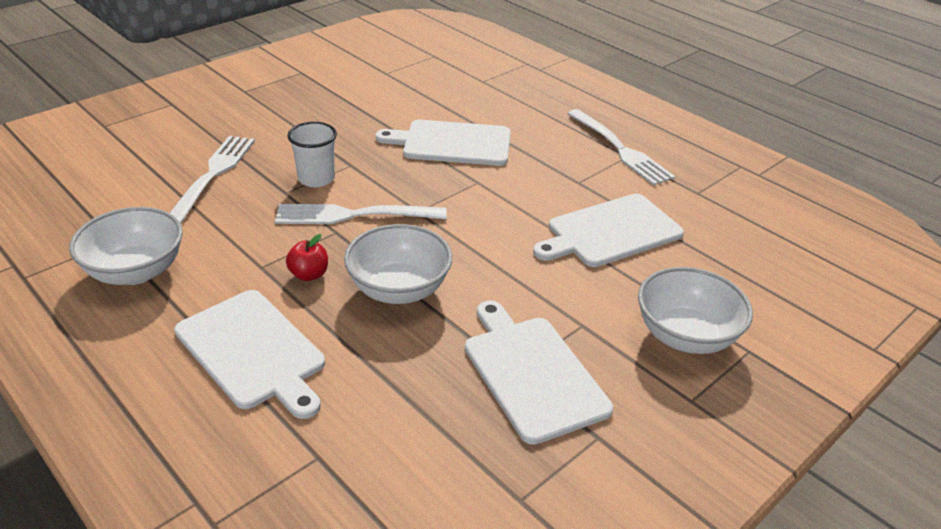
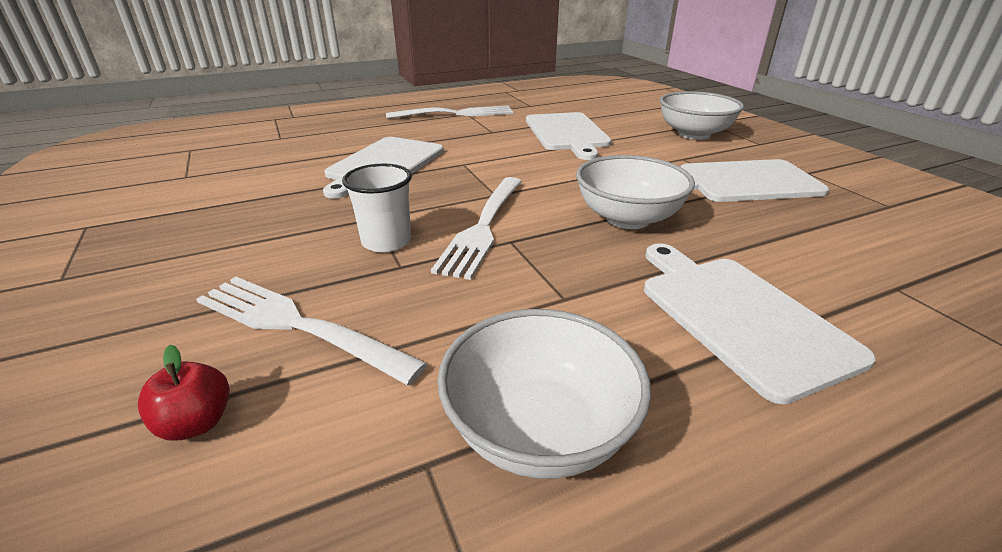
camera: 70 degrees left, 5 degrees down
(253, 351) = (739, 316): white cutting board -> white cutting board turned 90 degrees counterclockwise
(309, 274) = (591, 265): red apple -> red apple (197, 423)

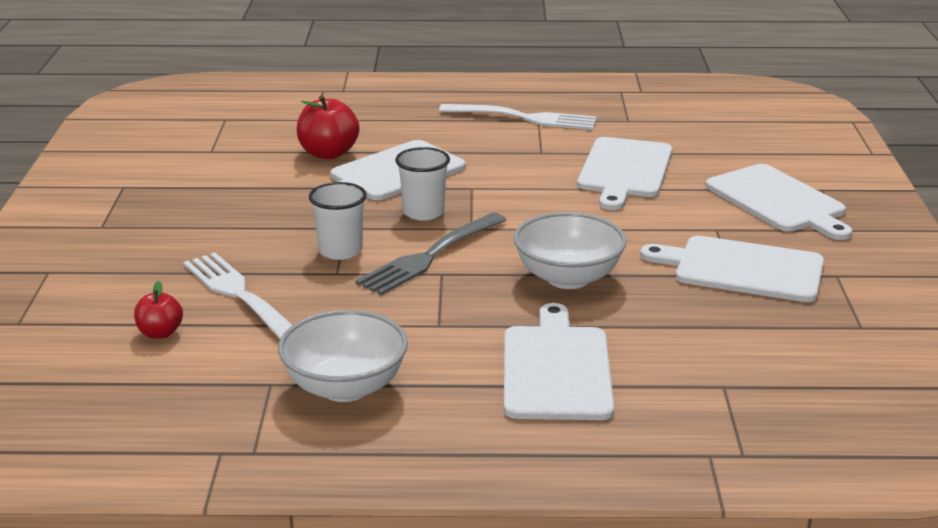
camera: 25 degrees right, 5 degrees down
(311, 160) = (328, 153): none -> red apple
(440, 190) = (423, 212): none -> white cup
(483, 227) = (429, 256): white fork -> grey fork
(694, 134) = (778, 201): white bowl -> white cutting board

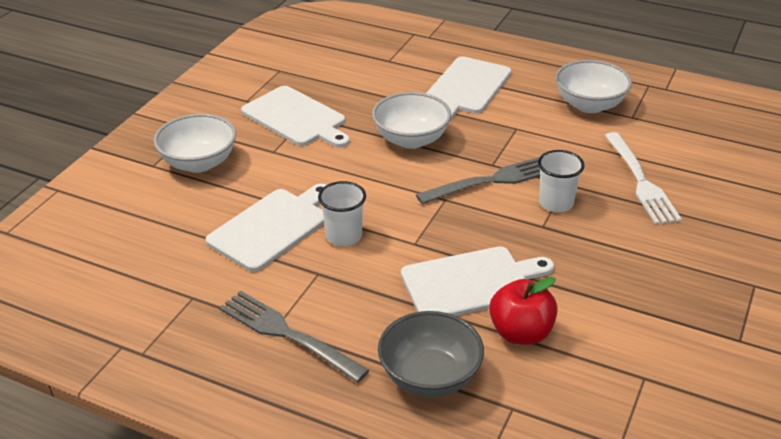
camera: 155 degrees left, 10 degrees up
(160, 333) = (699, 165): red apple -> none
(389, 120) = (430, 377): none -> grey bowl
(423, 212) = (472, 225): white cup -> white cup (344, 236)
(525, 118) = (287, 334): white fork -> grey fork
(778, 201) = (199, 163): white cutting board -> white bowl

